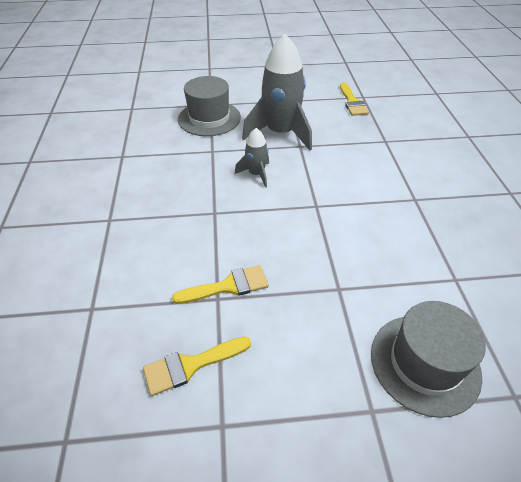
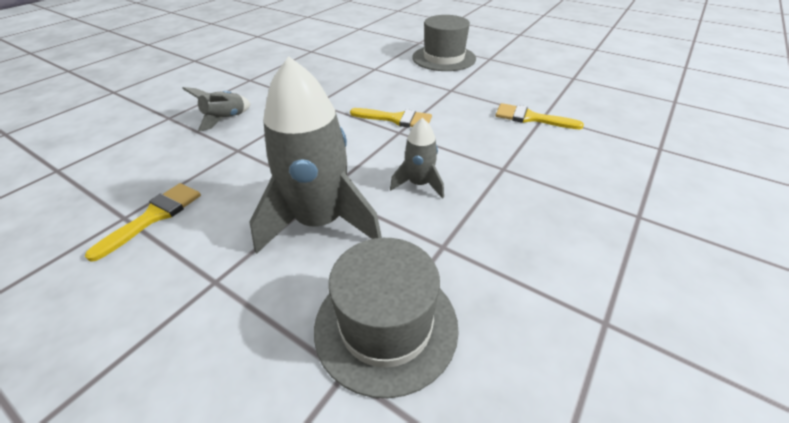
camera: 140 degrees left, 5 degrees down
(191, 365) = (582, 98): yellow brush -> yellow brush (396, 119)
(437, 153) = (225, 119): none -> grey rocket

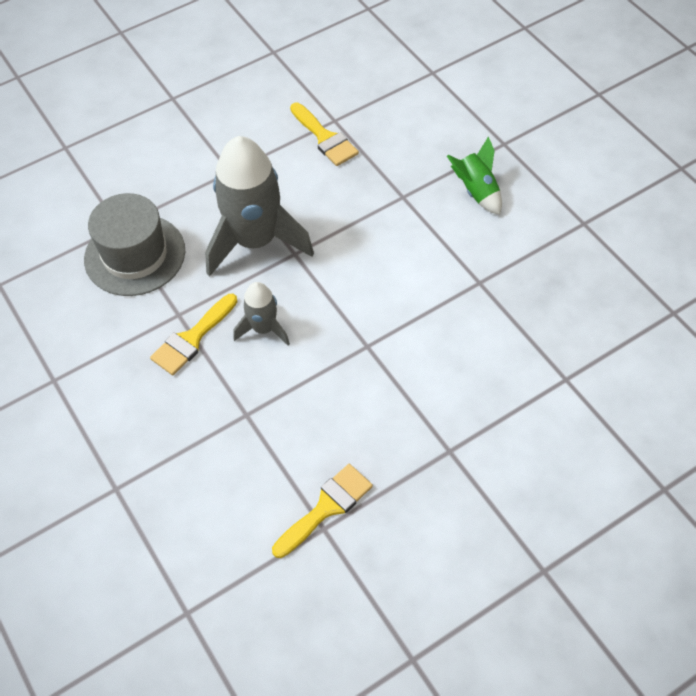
camera: 115 degrees right, 15 degrees up
(225, 119) = (476, 191): grey rocket -> green rocket
(396, 119) = (398, 353): yellow brush -> yellow brush (192, 338)
(444, 58) = (572, 496): grey hat -> none

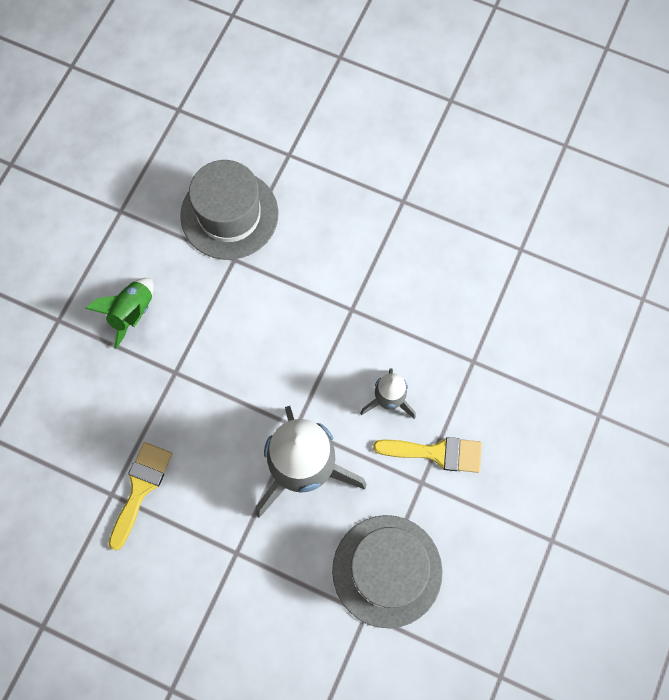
camera: 125 degrees left, 15 degrees up
(326, 508) = (505, 256): yellow brush -> none
(528, 300) = (229, 214): none -> grey hat

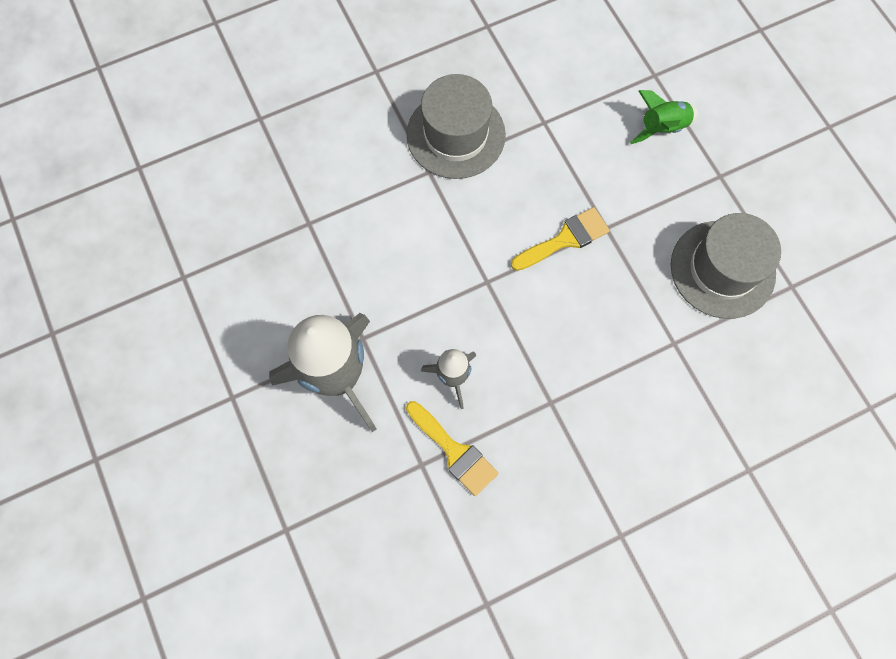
camera: 40 degrees right, 0 degrees up
(132, 313) = (317, 154): green rocket -> green rocket (662, 128)
(140, 488) = (207, 290): yellow brush -> yellow brush (565, 239)
(387, 570) = (332, 511): grey hat -> grey hat (722, 269)

